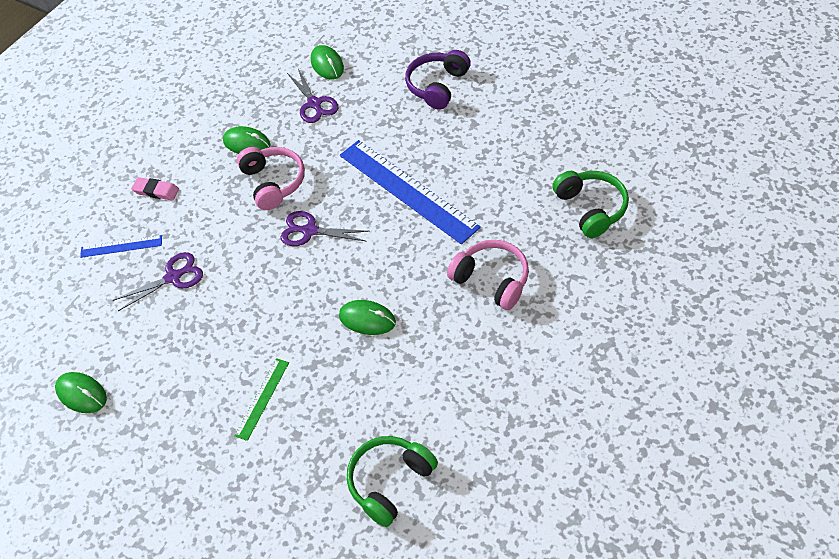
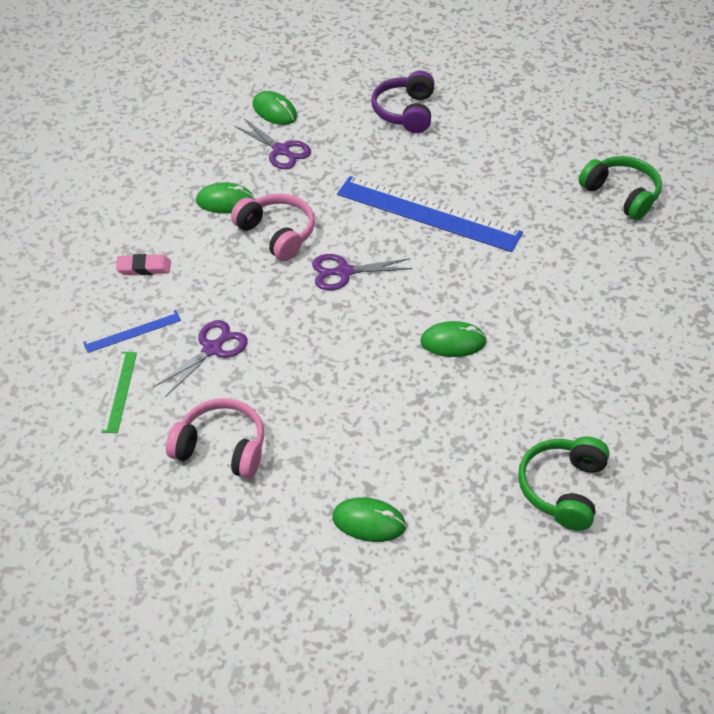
camera: 25 degrees left, 5 degrees down
(81, 394) = (167, 491): green mouse -> green mouse (369, 522)
(262, 398) = (381, 444): green ruler -> green ruler (119, 391)
(492, 280) = (560, 278): pink headphones -> pink headphones (221, 448)

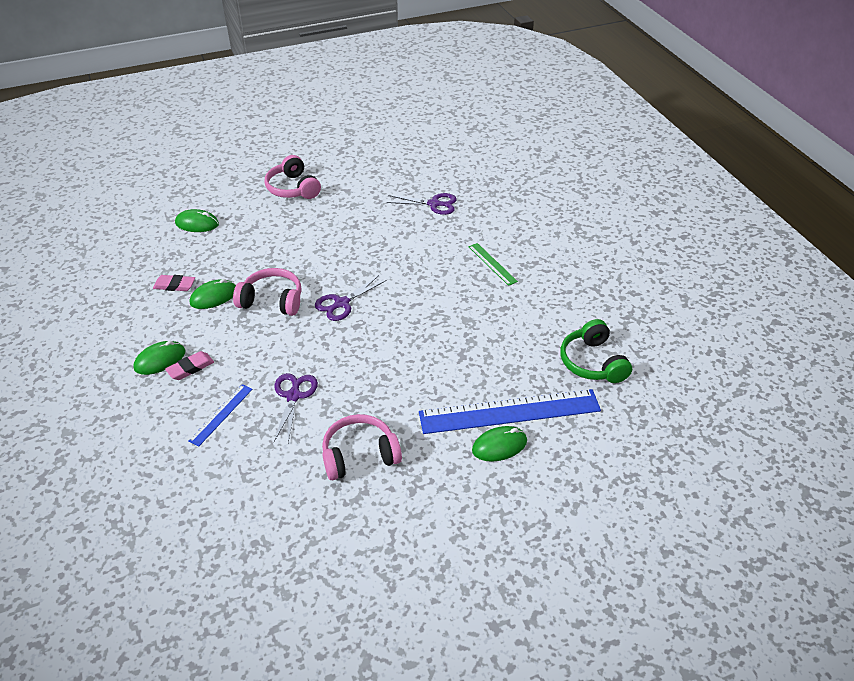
camera: 35 degrees left, 5 degrees down
(119, 391) = (249, 459): green ruler -> green ruler (492, 264)
(199, 171) = (174, 285): none -> pink eraser
(281, 150) = (225, 247): purple scissors -> purple scissors (434, 204)
(405, 112) = (293, 188): purple headphones -> pink headphones
(428, 213) = (365, 243): blue ruler -> blue ruler (509, 412)
(453, 342) = (452, 312): green mouse -> green mouse (160, 360)
(621, 195) = (473, 182): green headphones -> none

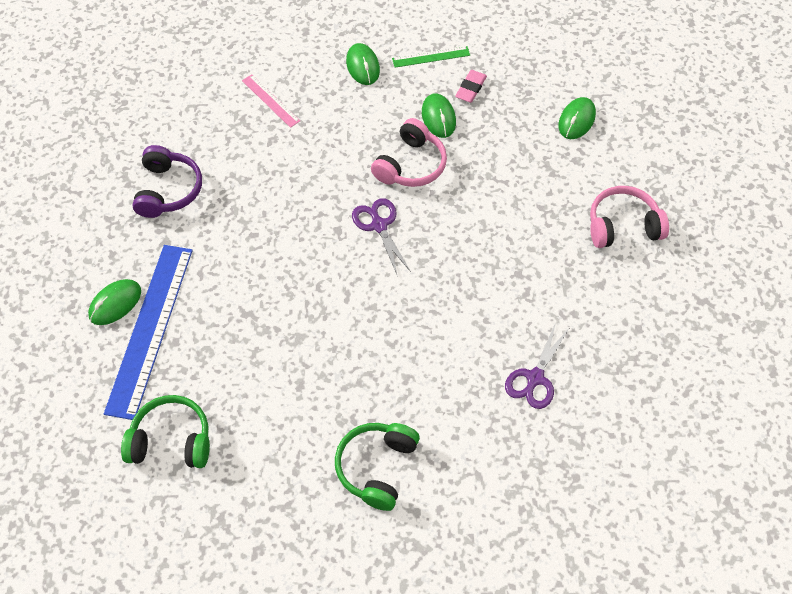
camera: 110 degrees right, 15 degrees up
(190, 368) = (341, 86): pink eraser -> none
(221, 414) = (270, 100): blue ruler -> pink ruler
(293, 396) = (265, 156): purple scissors -> none
(359, 455) = (168, 190): pink headphones -> purple headphones
(492, 264) = (383, 402): green ruler -> green ruler (431, 57)
(499, 446) = (115, 303): green mouse -> green mouse turned 45 degrees clockwise
(540, 255) = (377, 467): none -> green headphones

